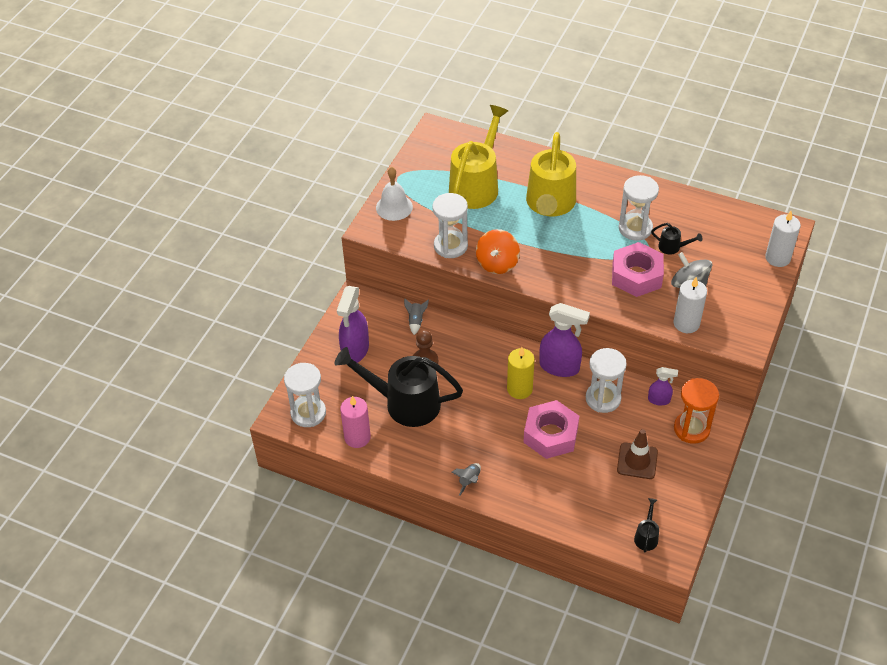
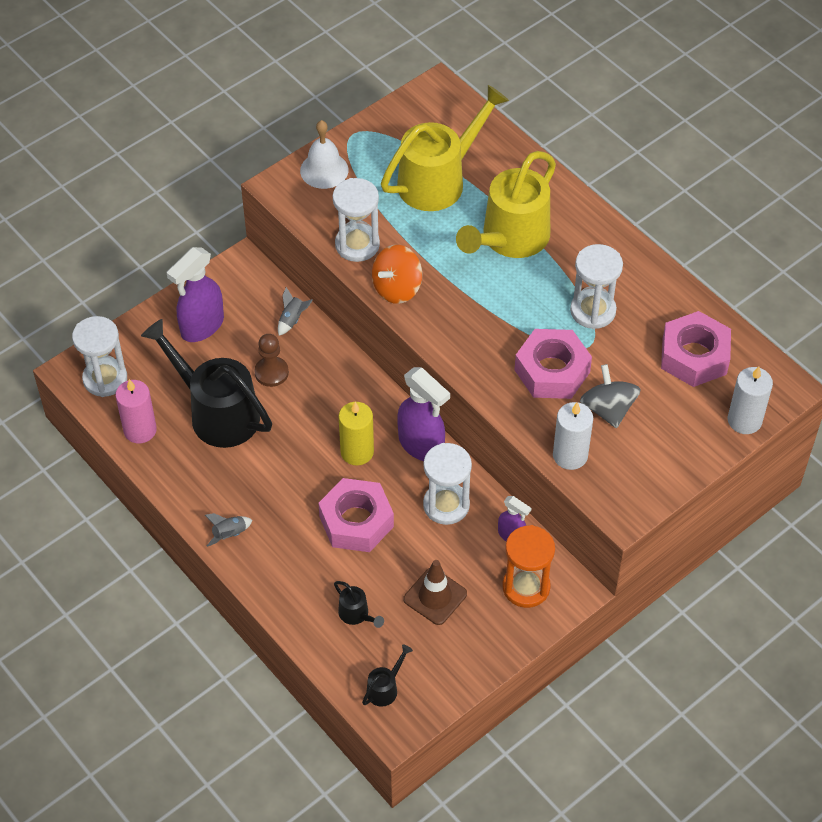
camera: 25 degrees right, 5 degrees up
(673, 247) = (622, 354): black watering can -> black watering can (356, 615)
(718, 231) = (694, 356): none -> pink nut

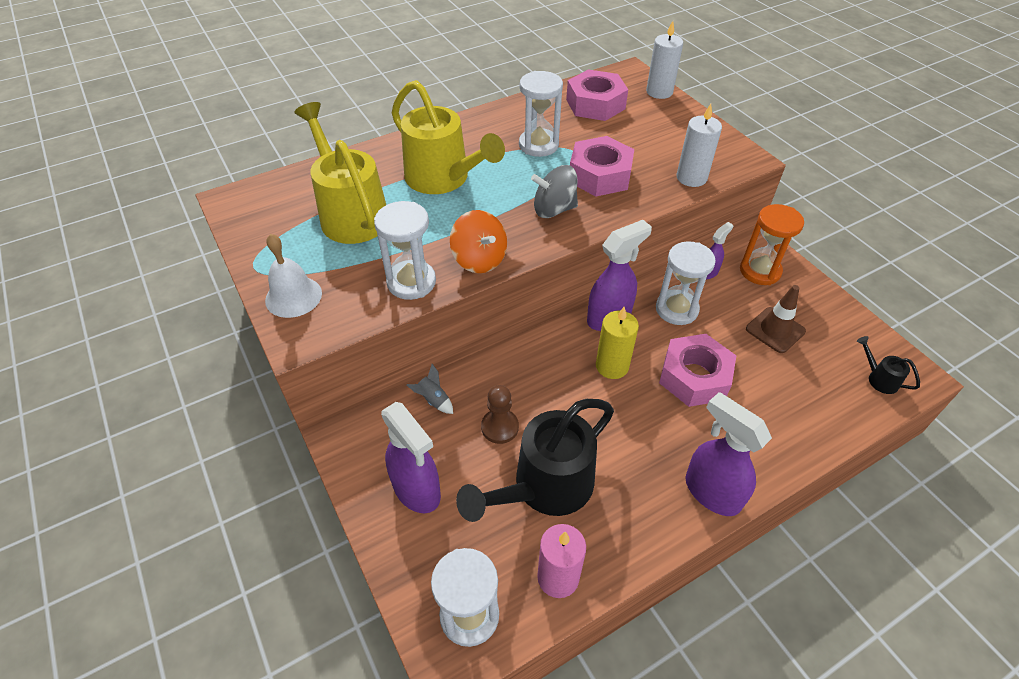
camera: 80 degrees left, 5 degrees down
(229, 534) = (711, 492): grey rocket -> purple spray bottle
(356, 615) = (802, 390): black watering can -> none
(608, 409) = (644, 152): grey spinning top -> grey spinning top (554, 209)

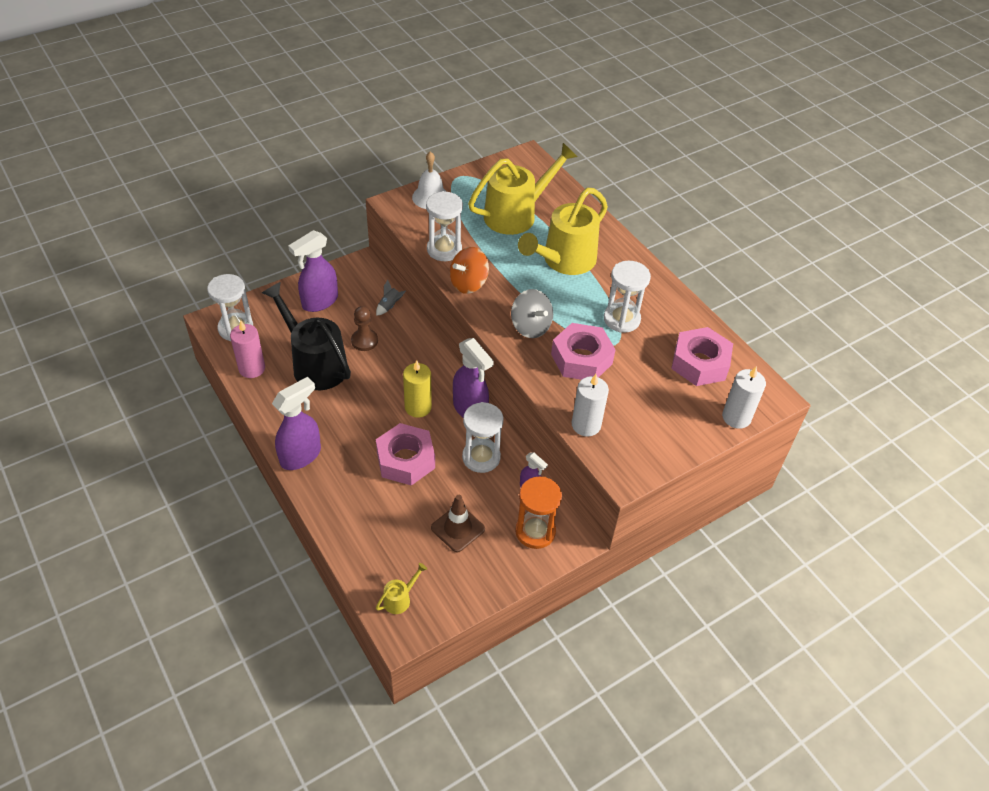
camera: 85 degrees right, 0 degrees up
(554, 209) = (530, 326): grey spinning top -> grey spinning top turned 150 degrees clockwise
(879, 378) = (400, 599): black watering can -> yellow watering can

